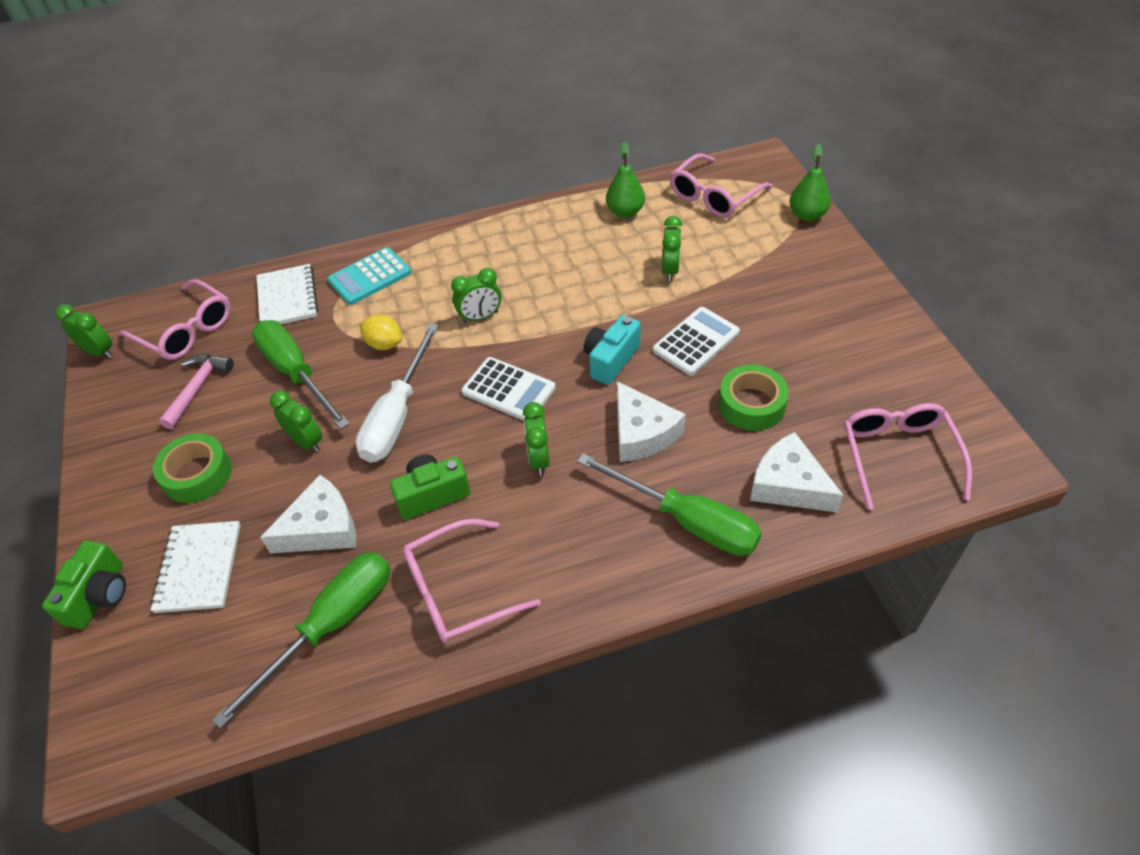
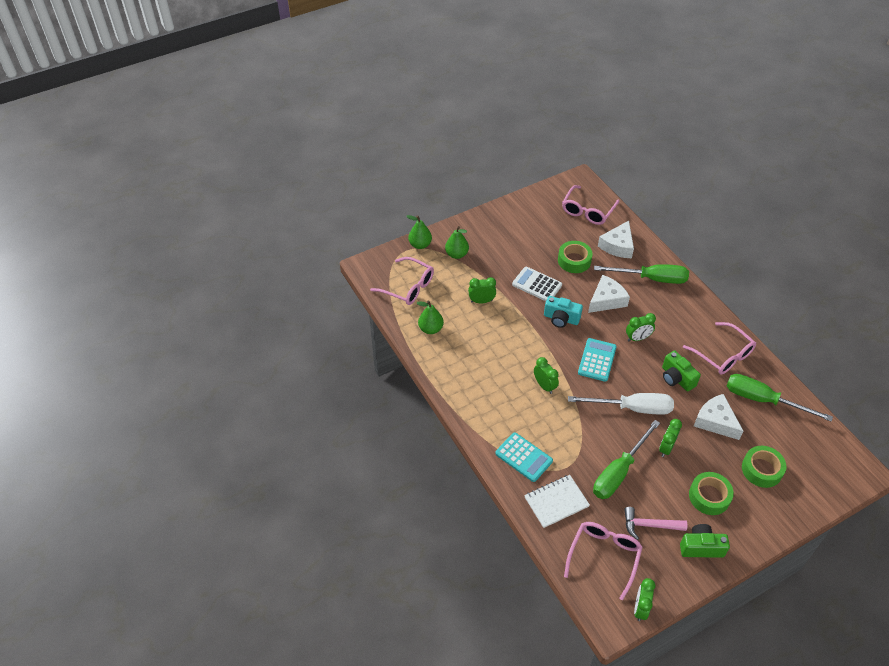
camera: 105 degrees left, 0 degrees up
(99, 595) = (797, 511): green camera -> green camera (701, 547)
(199, 568) = (761, 470): white notebook -> green tape
(384, 344) = (581, 430): yellow lemon -> none
(508, 390) = (597, 360): white calculator -> turquoise calculator
(686, 520) = (651, 278): green screwdriver -> green screwdriver turned 75 degrees clockwise
(781, 253) = (456, 254): none -> green pear
(898, 455) = (587, 211): pink glasses -> pink glasses turned 45 degrees counterclockwise

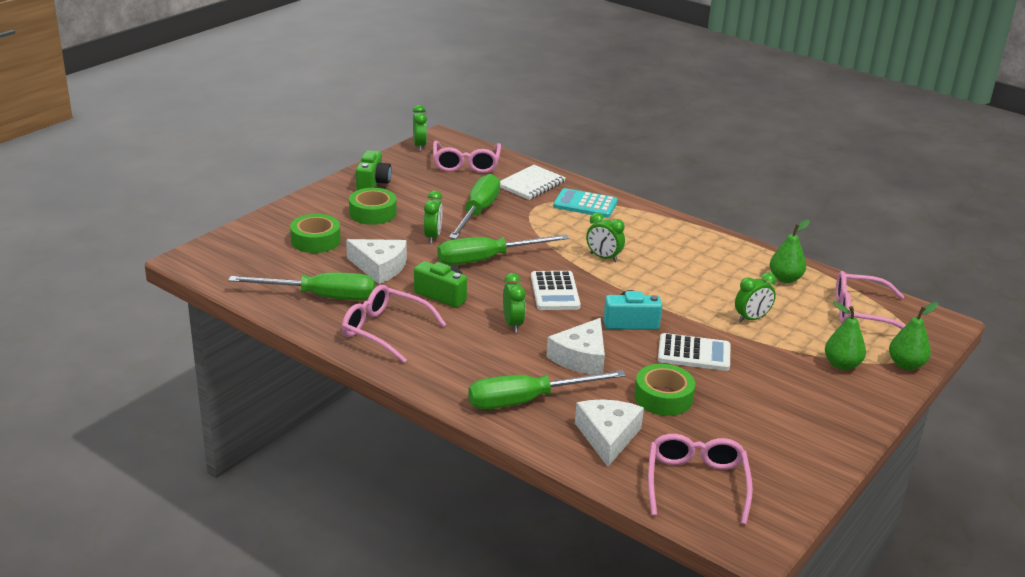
camera: 155 degrees right, 20 degrees down
(597, 360) = (554, 292): turquoise calculator -> white calculator
(632, 408) = (487, 259): white screwdriver -> green screwdriver
(637, 338) = (512, 324): green clock -> green clock turned 120 degrees clockwise
(649, 525) = (430, 186): pink hammer -> none
(701, 547) = (373, 183): green camera -> green camera turned 60 degrees counterclockwise

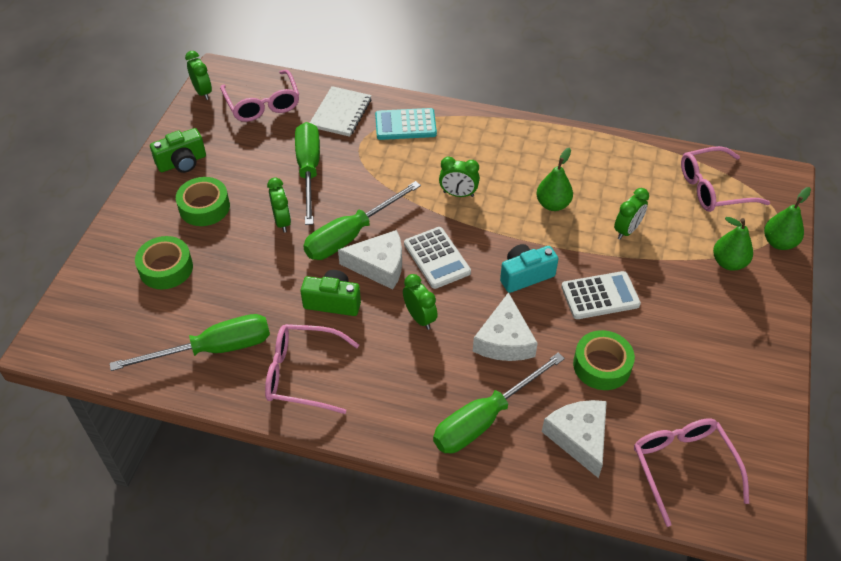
camera: 20 degrees left, 20 degrees up
(373, 183) = (182, 162): green camera -> green camera turned 75 degrees clockwise
(379, 267) = (251, 284): white cheese -> white cheese (379, 266)
(785, 278) = (630, 166): green pear -> green pear (553, 204)

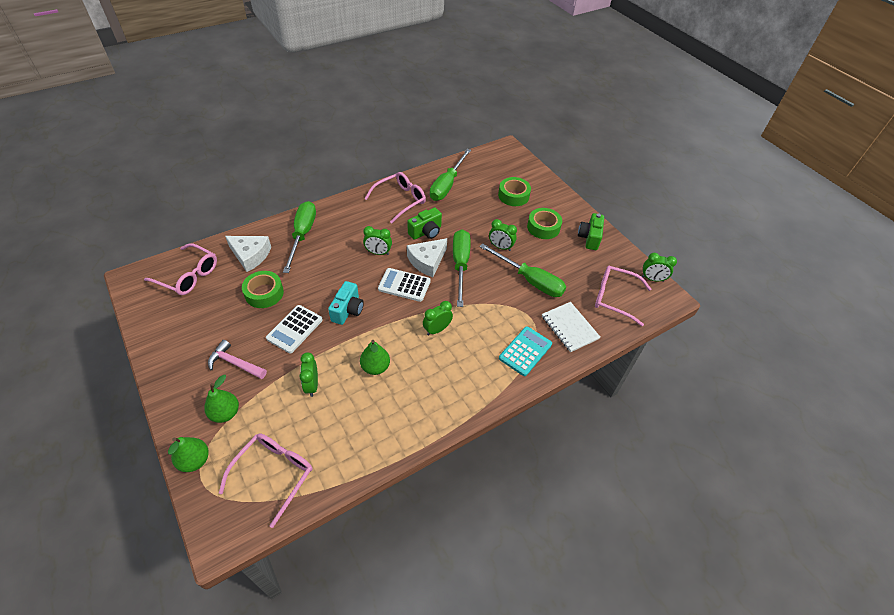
camera: 130 degrees right, 0 degrees up
(504, 340) = (326, 271): white cheese -> none
(690, 304) = (235, 363): none -> pink hammer

